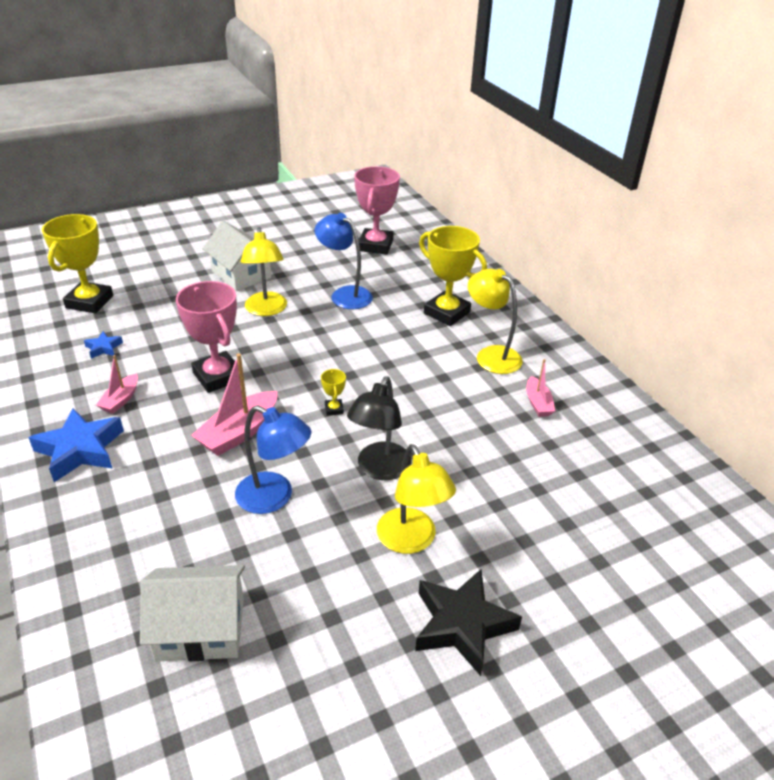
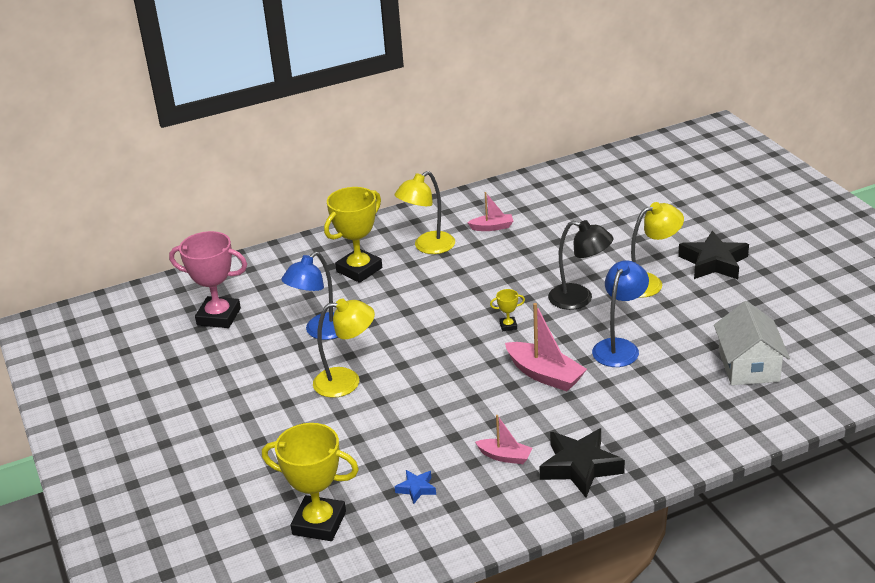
camera: 85 degrees left, 5 degrees down
(80, 450) = (580, 467): blue star -> black star
(218, 376) = (464, 399): pink trophy -> none
(241, 274) = (270, 408): white house -> none

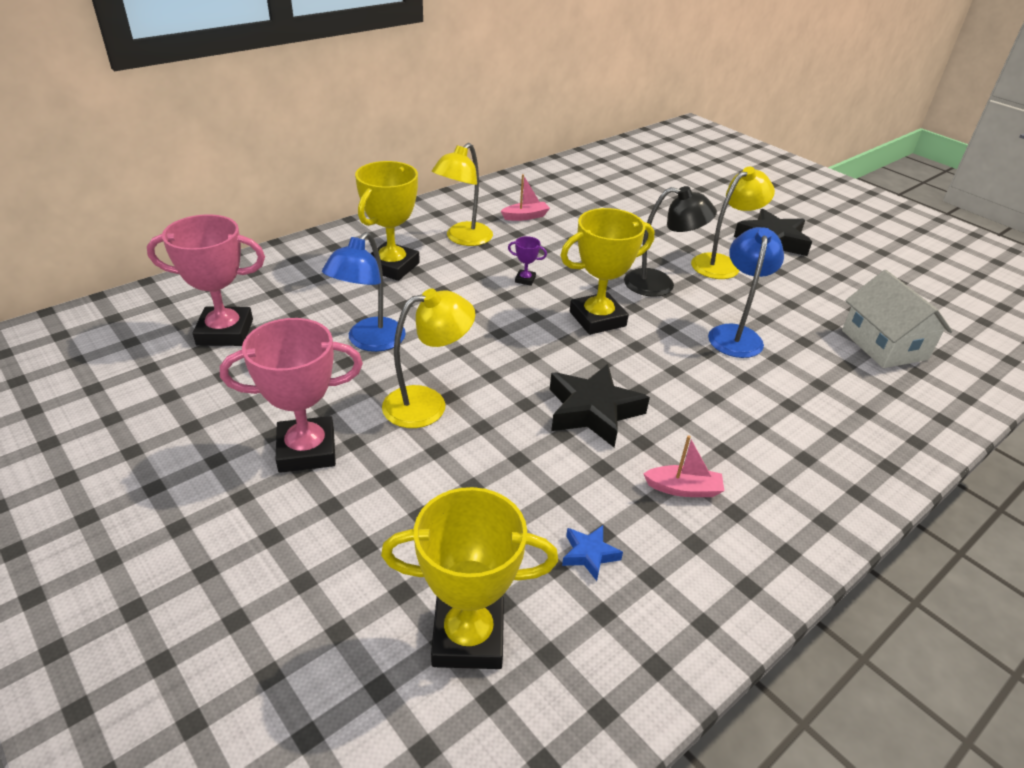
camera: 20 degrees left, 5 degrees up
(254, 405) = (307, 450): none -> pink trophy
(464, 288) = (525, 280): none -> purple trophy
(508, 326) = (597, 319): yellow trophy -> yellow trophy, size x2.35
(545, 375) = (671, 374): pink boat -> none
(580, 467) = (785, 492): black star -> black star (593, 411)

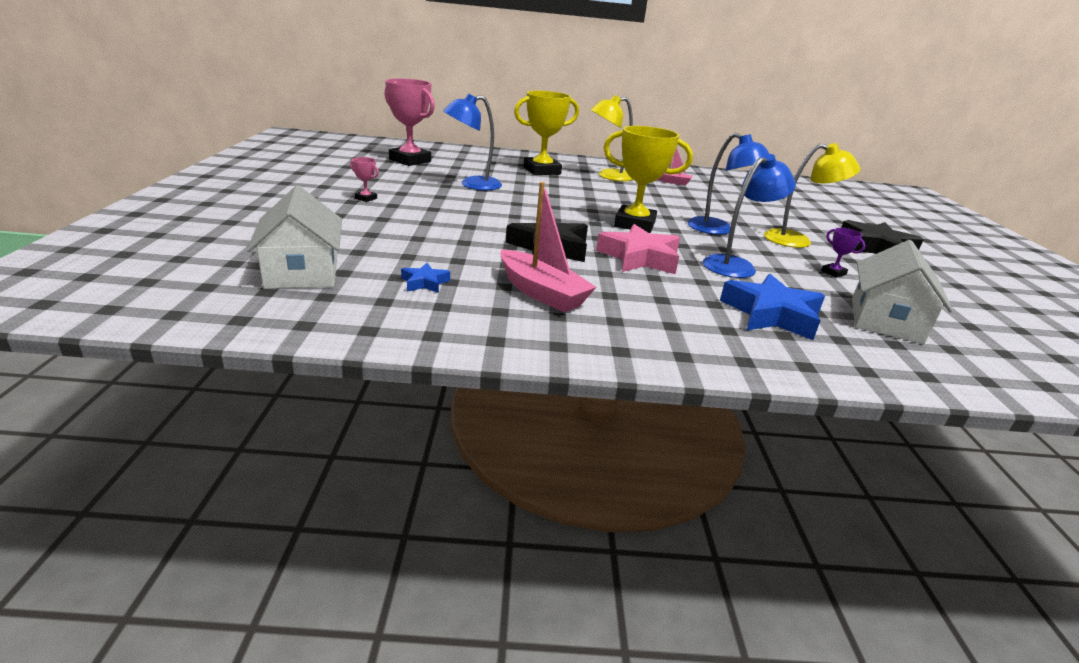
camera: 40 degrees right, 10 degrees down
(307, 450) = (366, 198): pink trophy -> pink trophy, size x0.42
(427, 404) = (456, 210): yellow lamp -> none
(468, 637) = (302, 272): yellow trophy -> white house
(525, 280) = (616, 198): purple trophy -> purple trophy (833, 273)
(660, 284) = (718, 230): black lamp -> blue lamp
(670, 374) = (639, 258): none -> pink star
(683, 489) = (541, 293): pink boat -> pink boat, size x1.71
(832, 391) = (771, 314): none -> blue star

